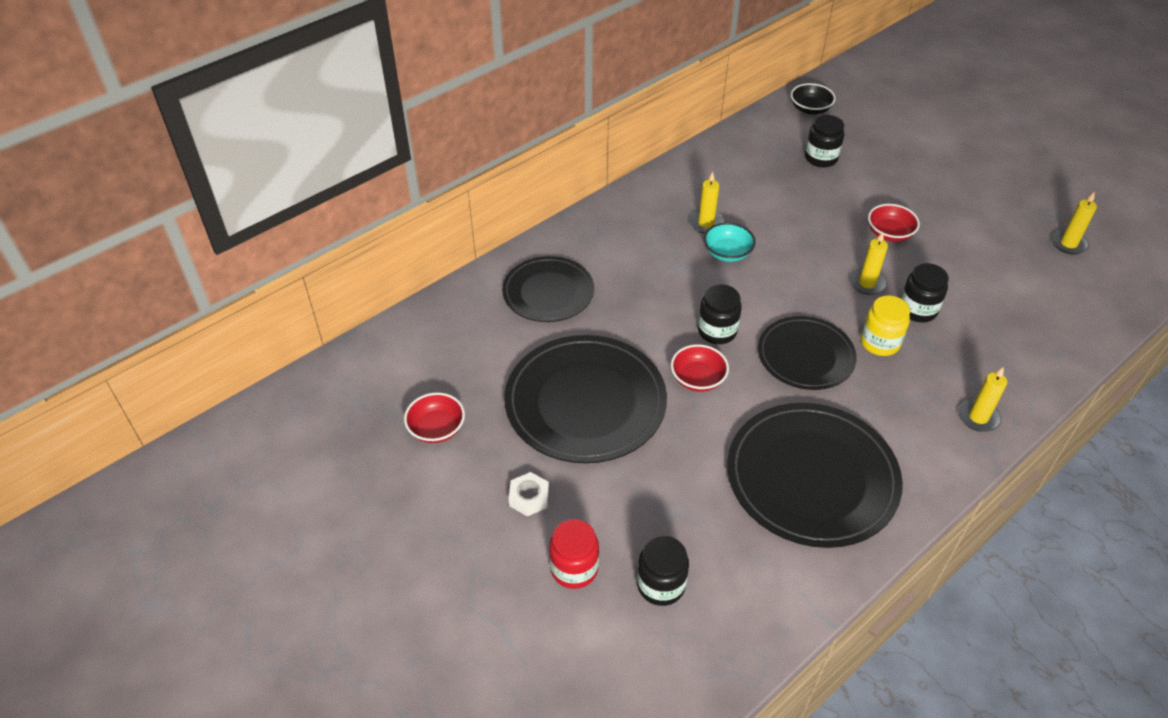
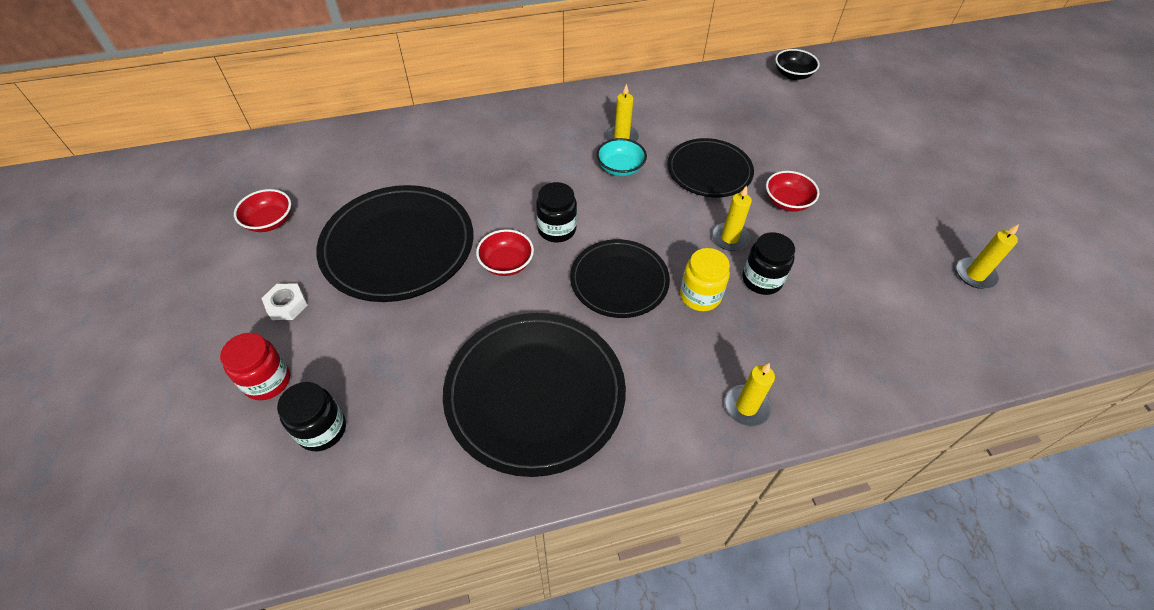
camera: 25 degrees right, 5 degrees up
(548, 292) = (445, 148): black plate -> black plate (709, 170)
(821, 158) = (771, 117): black jar -> none

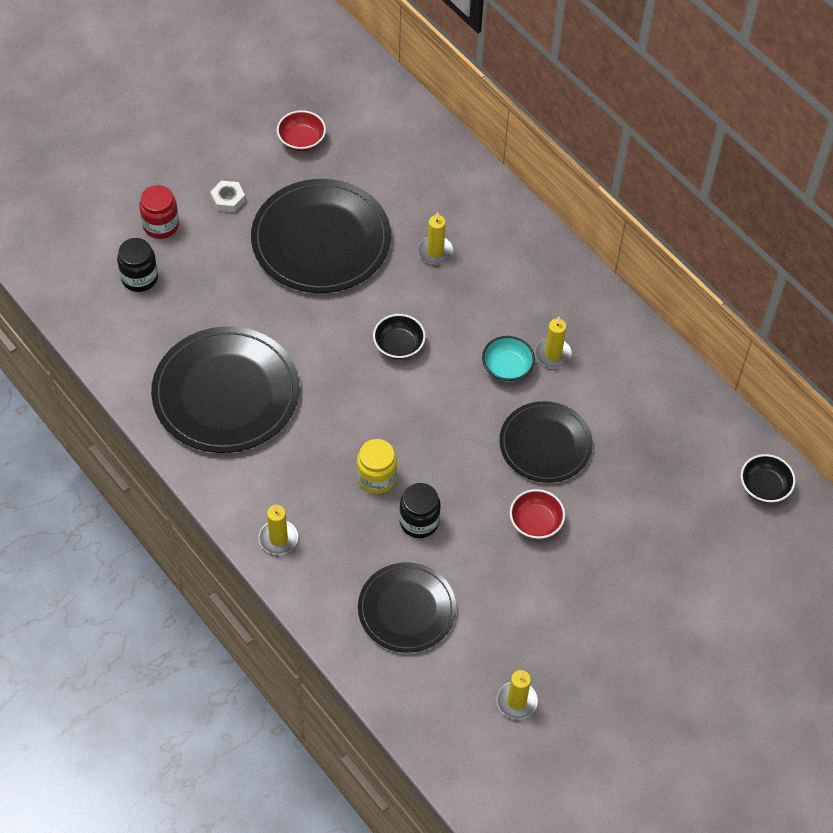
camera: 65 degrees right, 5 degrees up
(506, 263) = (341, 324): red bowl -> none
(557, 229) = (398, 345): black jar -> black bowl
(619, 280) = (363, 412): black plate -> black plate (406, 609)
(730, 238) = (459, 484): yellow candle -> yellow candle (435, 252)

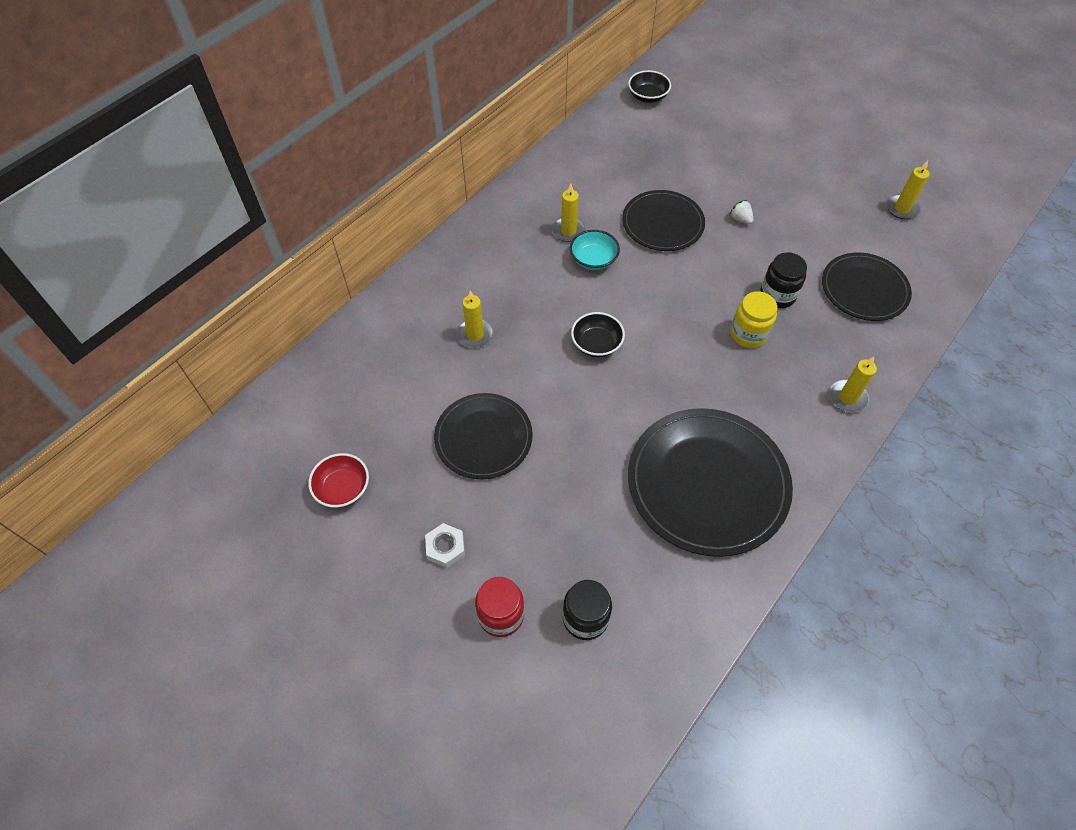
camera: 100 degrees left, 0 degrees up
(321, 240) = (483, 438): black plate -> black plate, size x0.63
(535, 522) = (740, 219): red bowl -> white strawberry

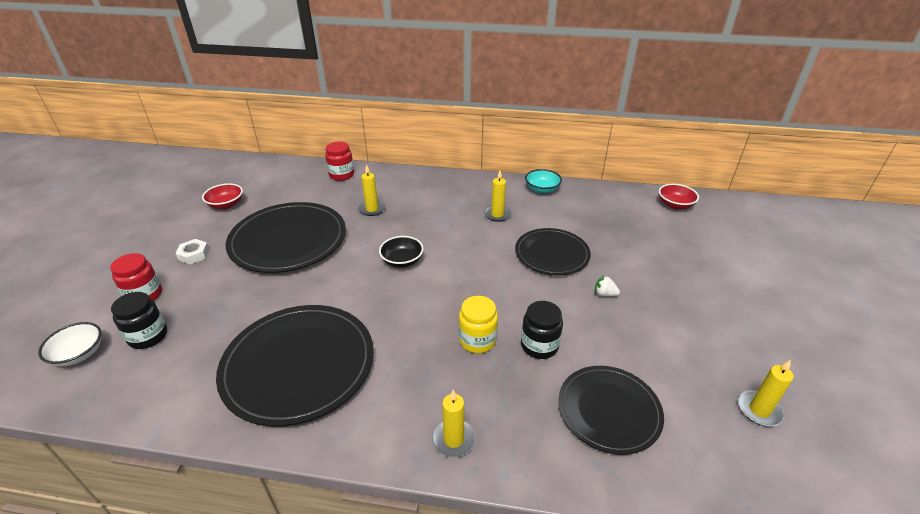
camera: 60 degrees right, 20 degrees down
(366, 338) = (341, 175): none -> red jar
(483, 438) = (288, 240): black plate -> black plate, size x1.60
(577, 696) = (79, 354): none -> white bowl
(593, 260) = (481, 234): turquoise bowl -> turquoise bowl (542, 189)
(648, 97) = (675, 205): black bowl -> red bowl
(740, 219) = (604, 294): white strawberry -> white strawberry turned 90 degrees counterclockwise

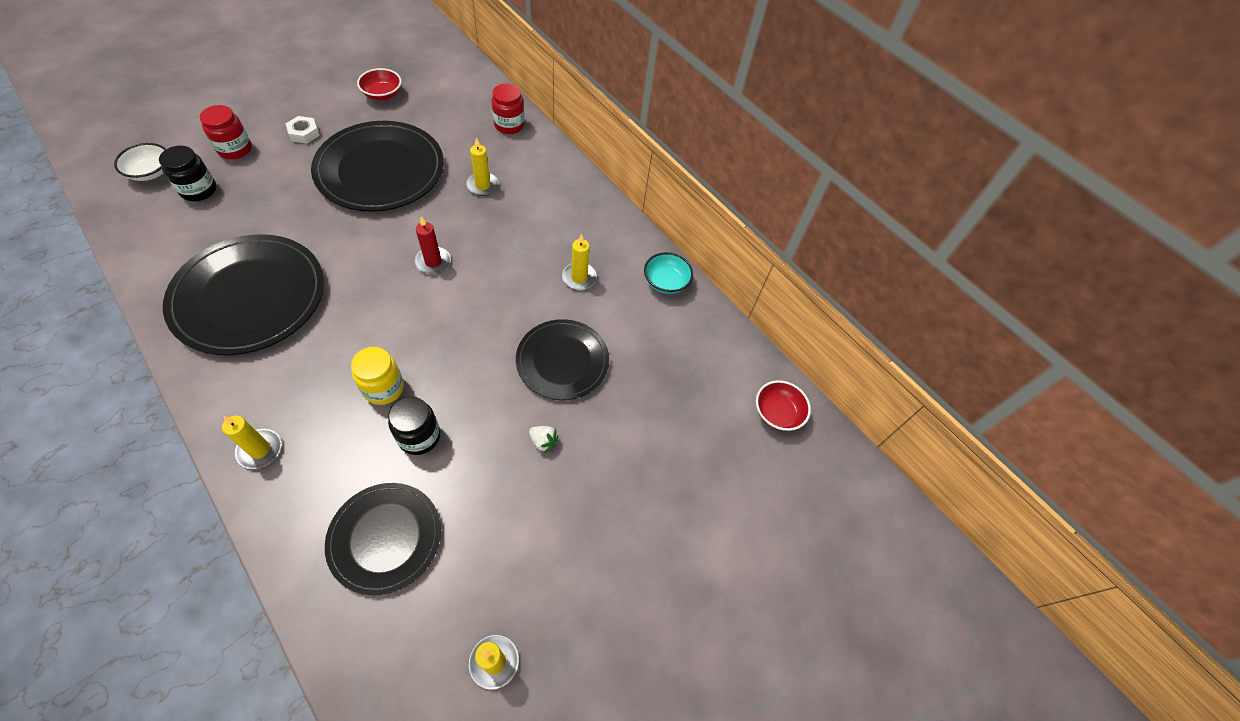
camera: 35 degrees right, 20 degrees up
(402, 261) = (433, 262): black bowl -> red candle
(604, 294) = (543, 441): white strawberry -> white strawberry turned 150 degrees clockwise

